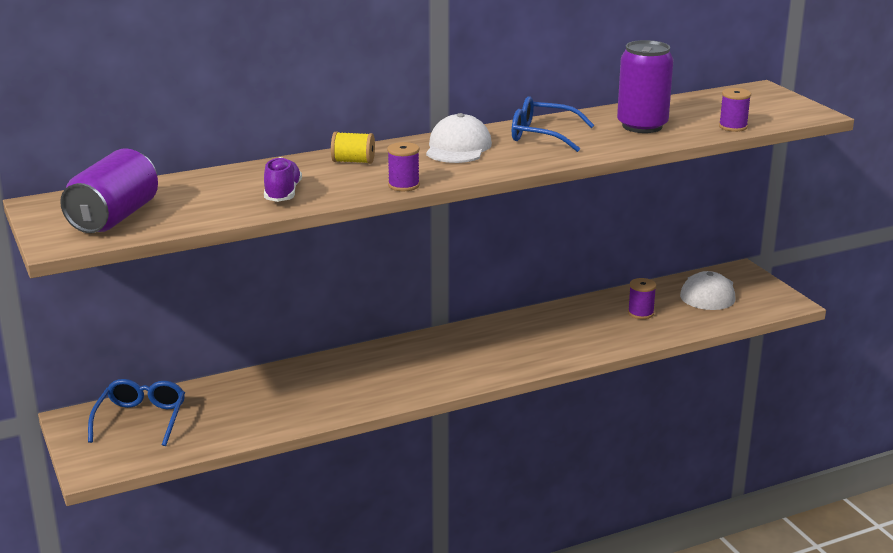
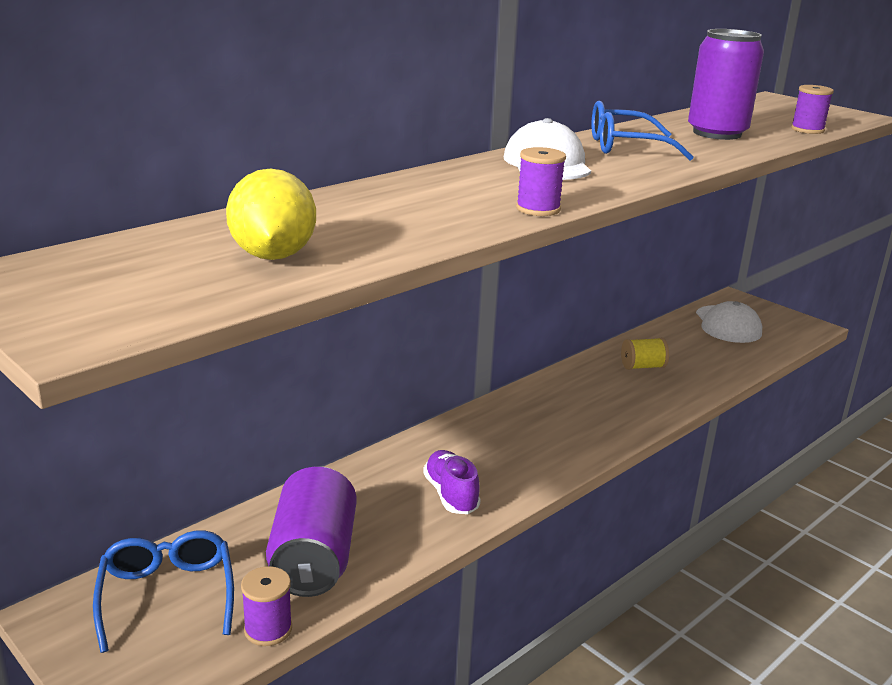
camera: 20 degrees left, 0 degrees up
(114, 218) = (147, 286): purple can -> purple can (313, 558)
(198, 205) = (273, 256): none -> yellow lemon
(283, 194) = (385, 231): purple shoe -> purple shoe (451, 495)
(353, 161) = (436, 186): yellow spool -> yellow spool (642, 366)
(640, 313) = (684, 354): purple spool -> purple spool (268, 629)

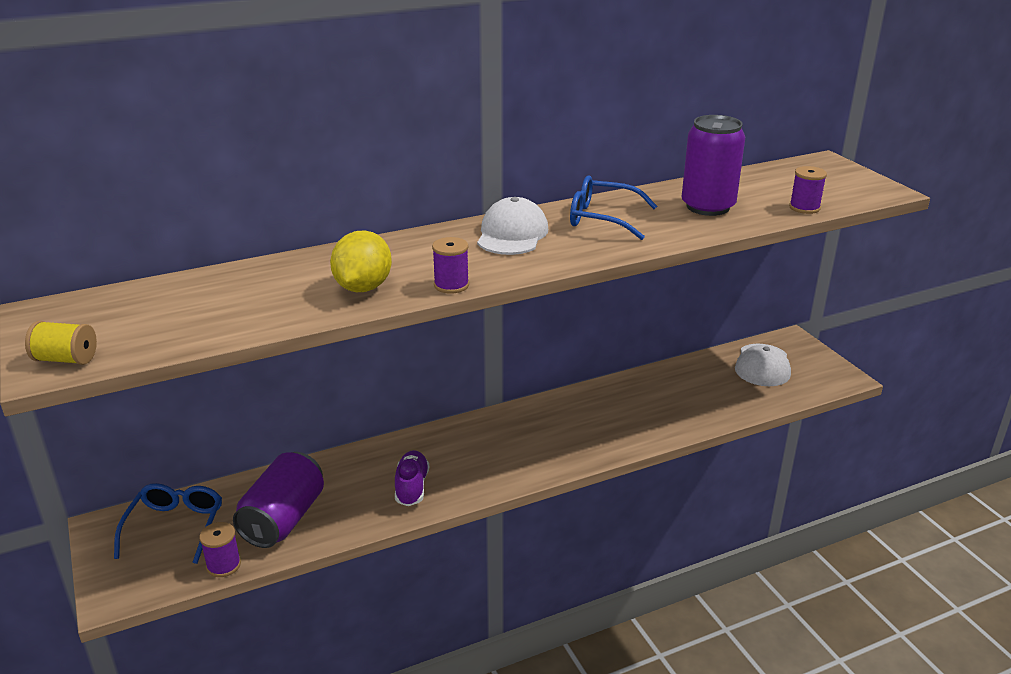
camera: 20 degrees right, 5 degrees up
(273, 256) = (218, 313): yellow lemon -> yellow lemon (363, 287)
(642, 366) = (650, 397): yellow spool -> yellow spool (66, 359)

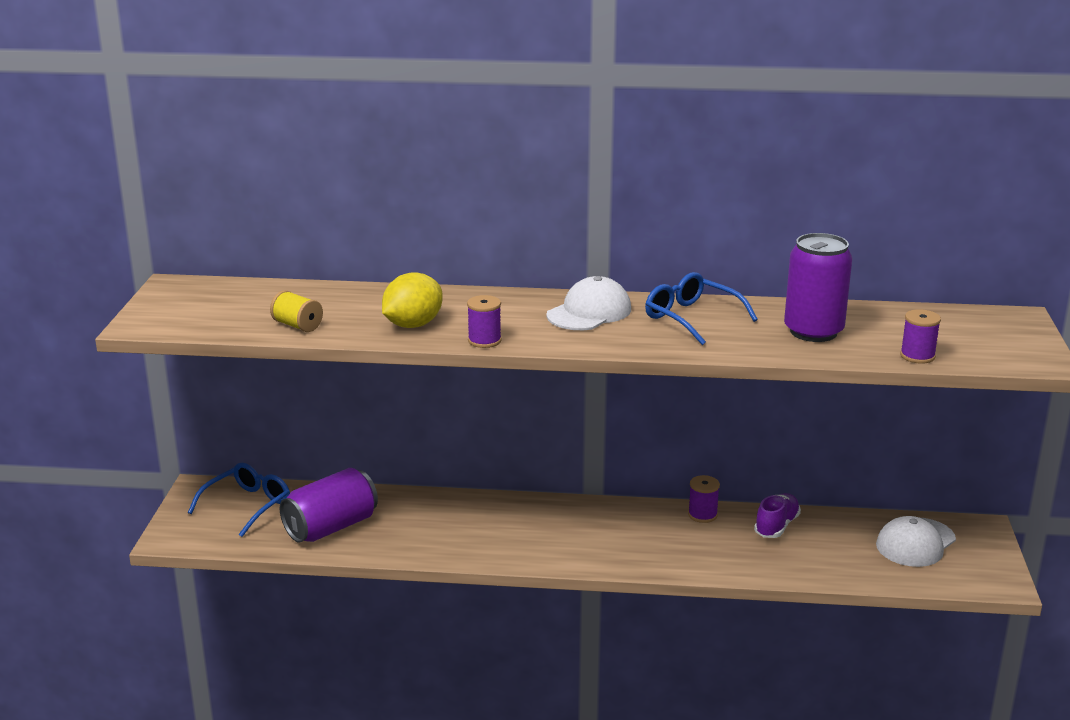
camera: 30 degrees right, 5 degrees down
(66, 359) = (158, 322): yellow spool -> yellow spool (297, 326)
(223, 565) = (260, 545): purple spool -> purple spool (702, 515)
(412, 487) = (455, 538): purple shoe -> purple shoe (776, 526)

